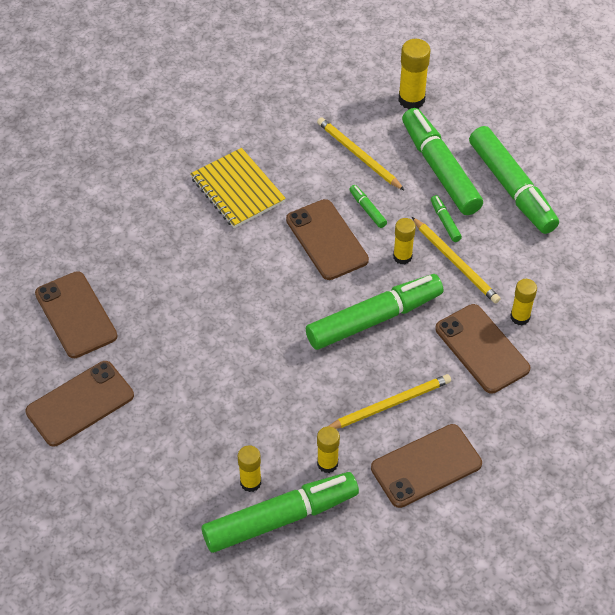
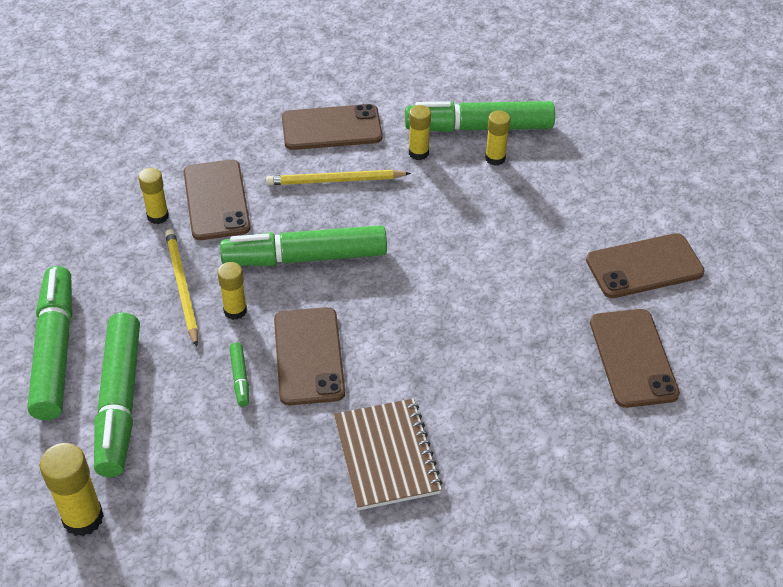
camera: 160 degrees left, 5 degrees down
(237, 190) = (386, 456): yellow notebook -> brown notebook
(358, 155) = (207, 455): yellow pencil -> none
(445, 221) = (161, 335): green marker -> none

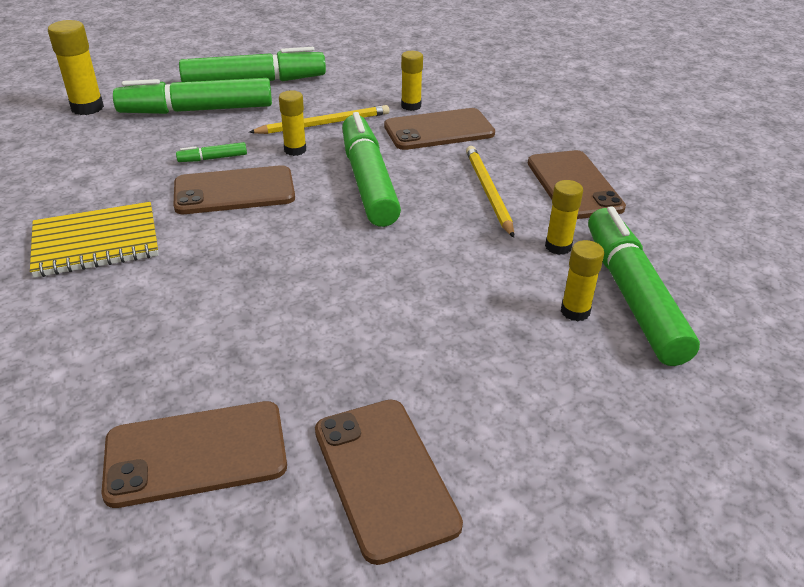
camera: 85 degrees right, 10 degrees down
(386, 456) = (96, 242): brown notebook -> yellow notebook

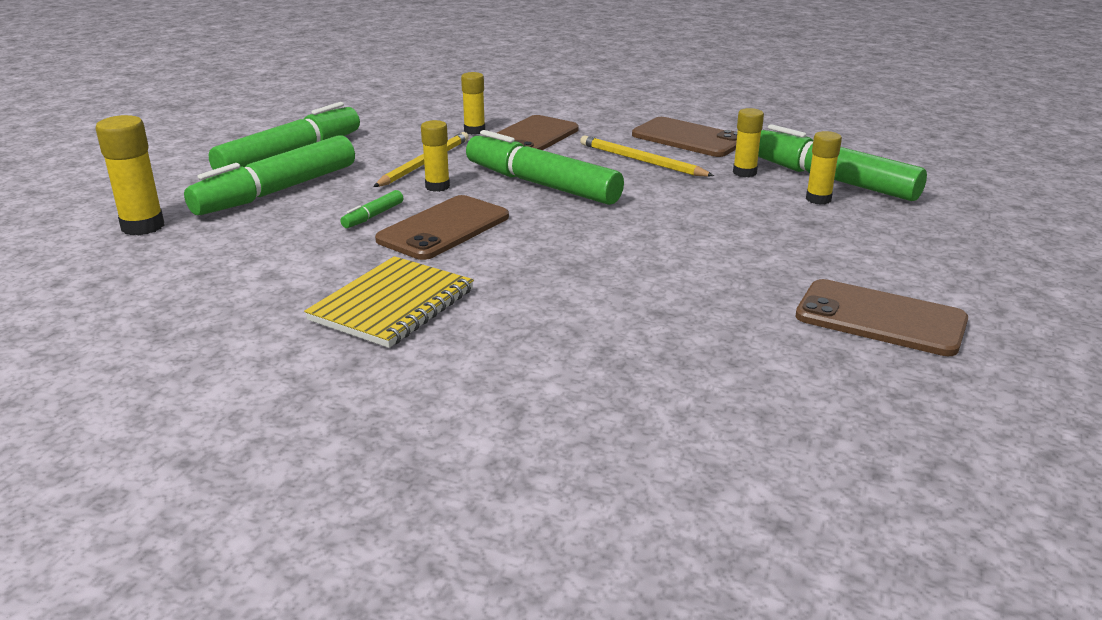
camera: 40 degrees left, 10 degrees down
(196, 453) = (754, 369): brown phone -> none

